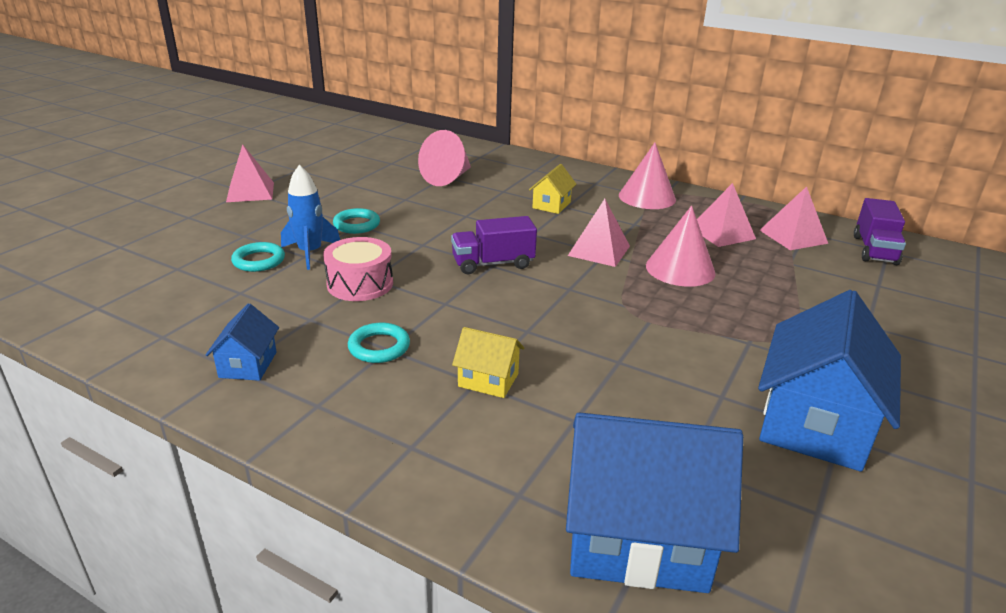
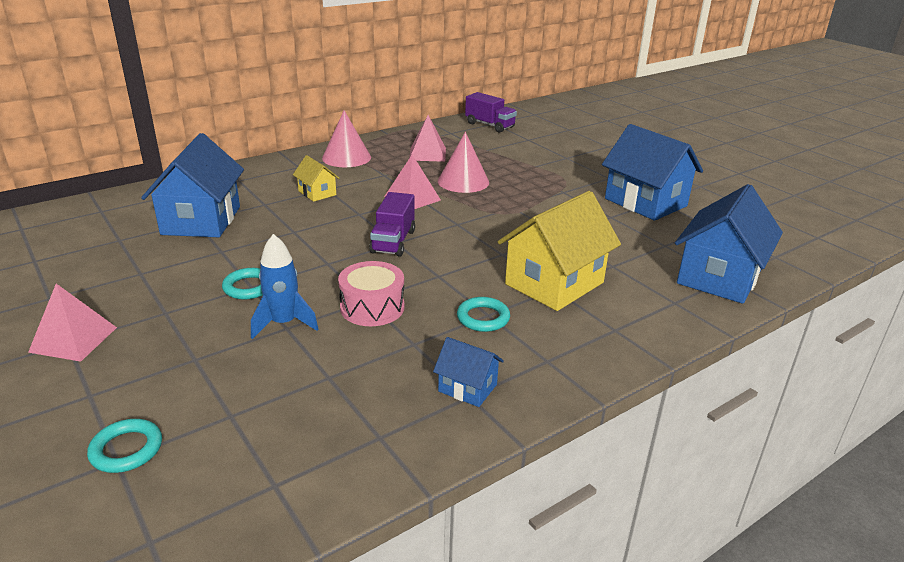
camera: 65 degrees left, 0 degrees up
(259, 261) = (269, 357): turquoise ring -> turquoise ring (126, 449)
(448, 178) = (201, 220): pink cone -> blue house
(488, 380) = (554, 283): yellow house -> yellow house, size x2.06
(793, 236) = (453, 137): pink pyramid -> none

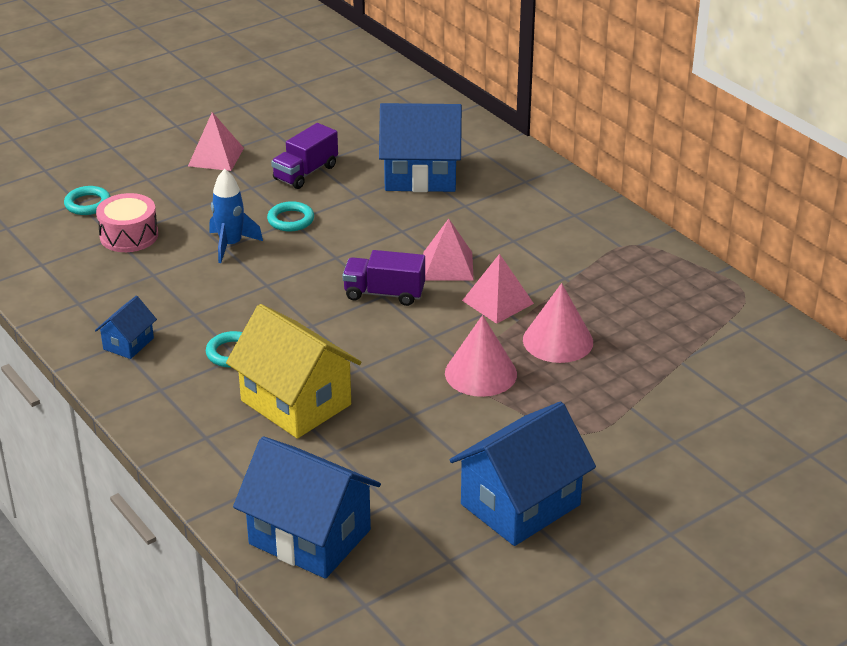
camera: 90 degrees right, 5 degrees up
(317, 193) = (500, 235): yellow house -> none
(346, 157) = (614, 245): pink cone -> pink cone (480, 373)
(372, 307) = (253, 288): pink drum -> pink drum (129, 236)
(427, 154) = (647, 309): pink pyramid -> pink pyramid (448, 266)
(489, 125) = (792, 367): purple truck -> purple truck (305, 173)

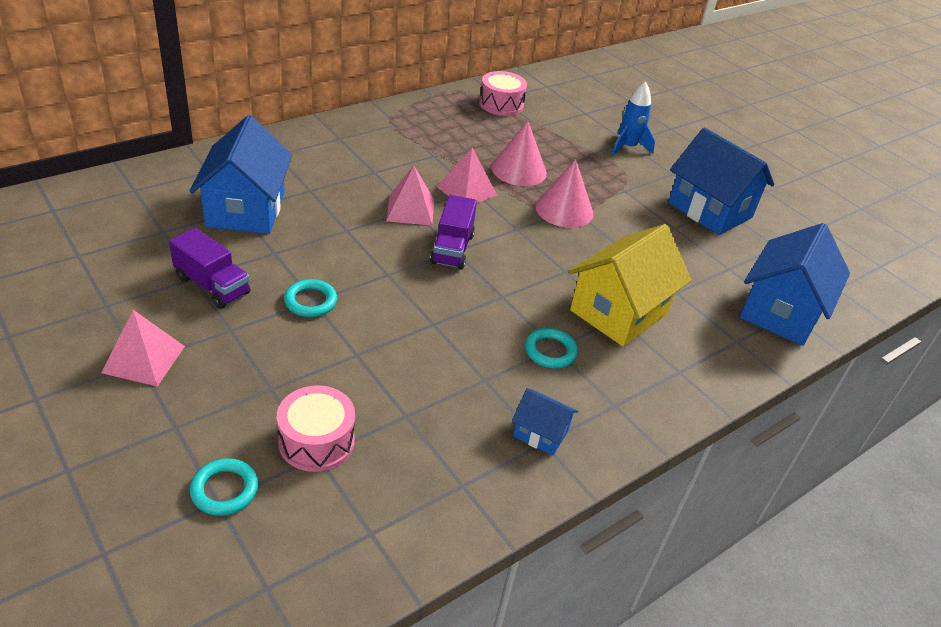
camera: 95 degrees left, 5 degrees up
(231, 245) = (353, 349): blue rocket -> blue rocket (627, 147)
(723, 329) = (501, 104): none -> pink drum

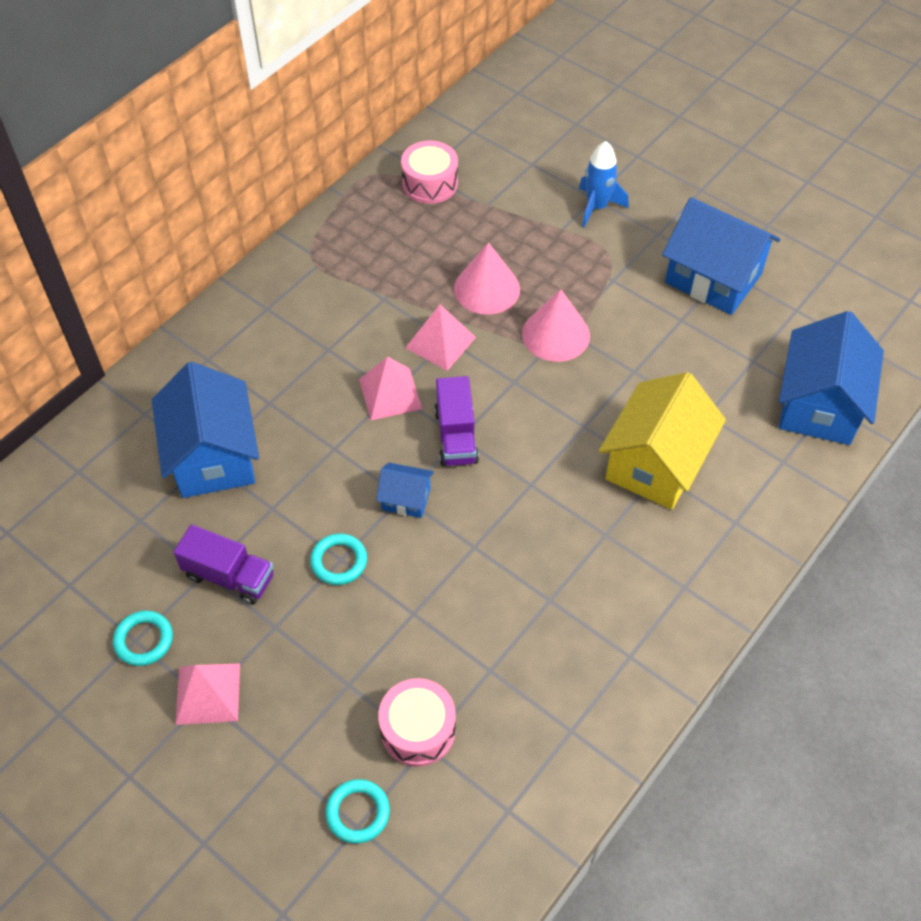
camera: 10 degrees left, 15 degrees up
(540, 433) = (624, 646): blue house -> blue house (406, 499)
(550, 351) = (602, 541): turquoise ring -> turquoise ring (144, 640)

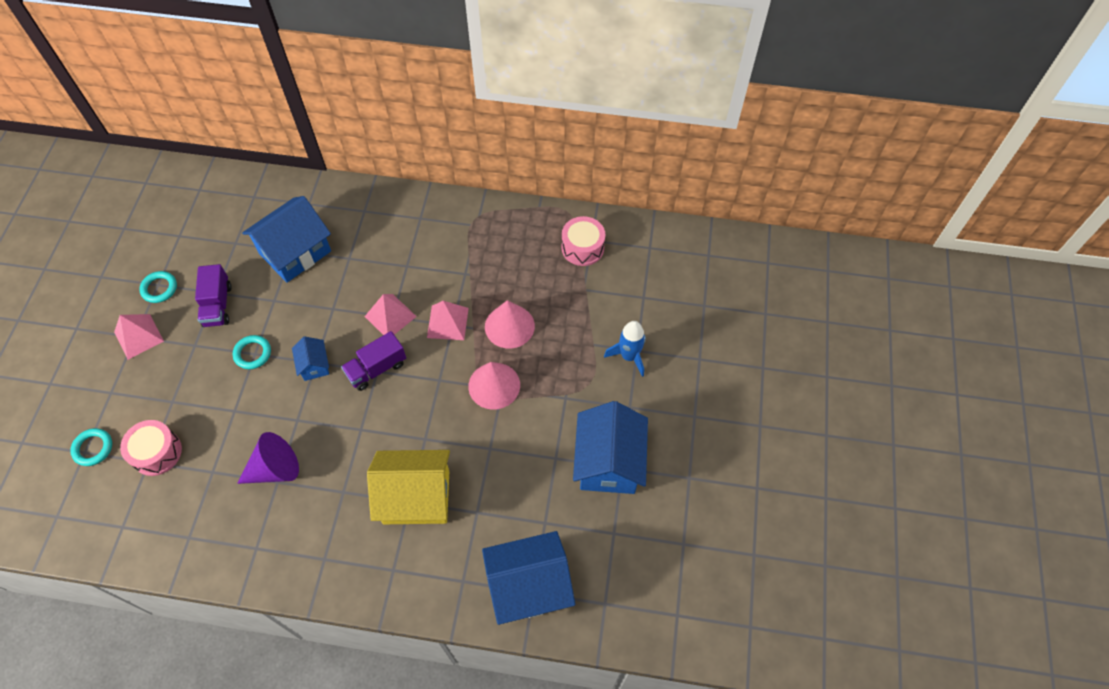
camera: 60 degrees right, 5 degrees up
(530, 596) = (275, 469): none -> purple cone

